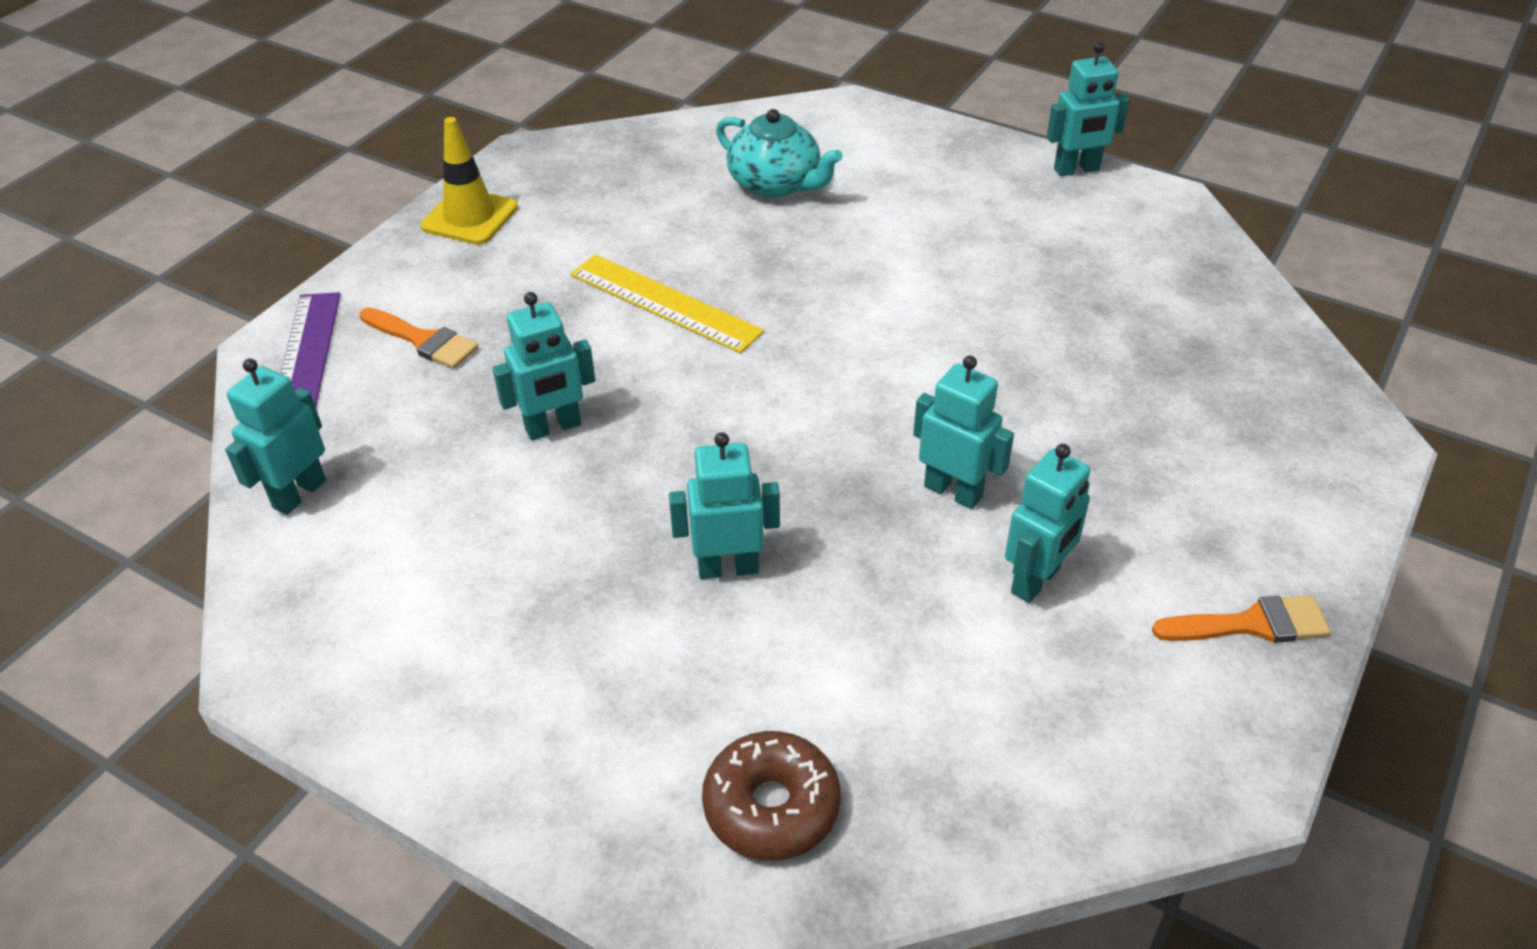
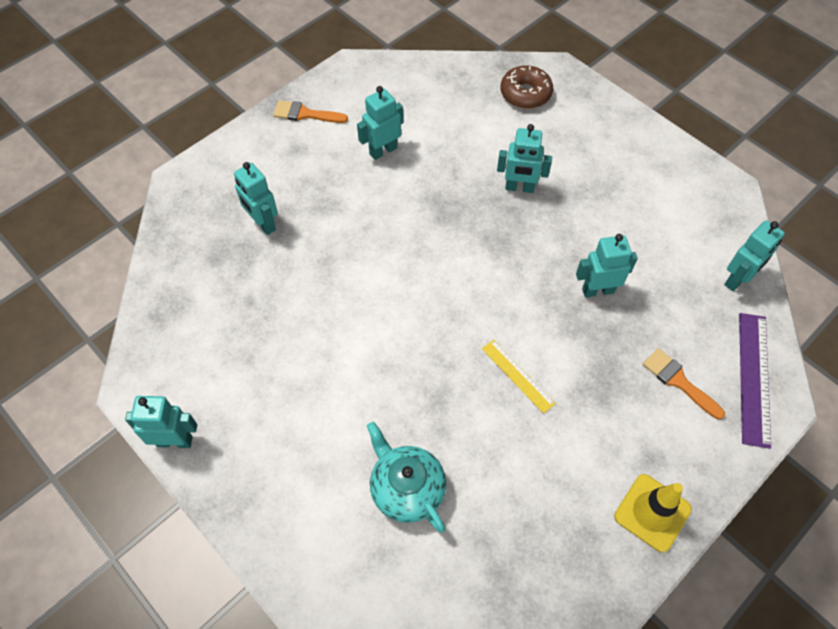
camera: 165 degrees left, 15 degrees up
(664, 303) = (518, 375): yellow ruler -> yellow ruler, size x0.63
(953, 491) = (398, 201): turquoise robot -> turquoise robot (263, 224)

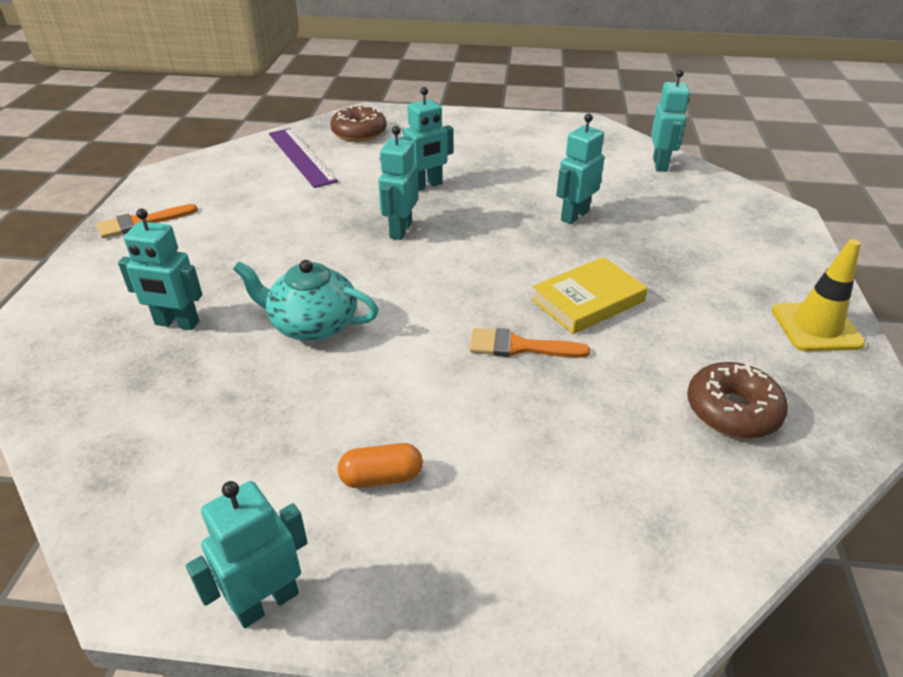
camera: 40 degrees left, 20 degrees down
(278, 413) = (381, 477): none -> orange capsule
(383, 151) = (262, 214): turquoise robot -> turquoise robot (400, 230)
(406, 488) = (606, 450): turquoise teapot -> turquoise teapot (312, 324)
(510, 523) = (732, 410): none -> brown donut
(518, 375) = (588, 301): yellow ruler -> yellow book
(678, 381) = (709, 237): orange brush -> orange brush (519, 347)
(754, 378) = (751, 209): purple ruler -> purple ruler (301, 156)

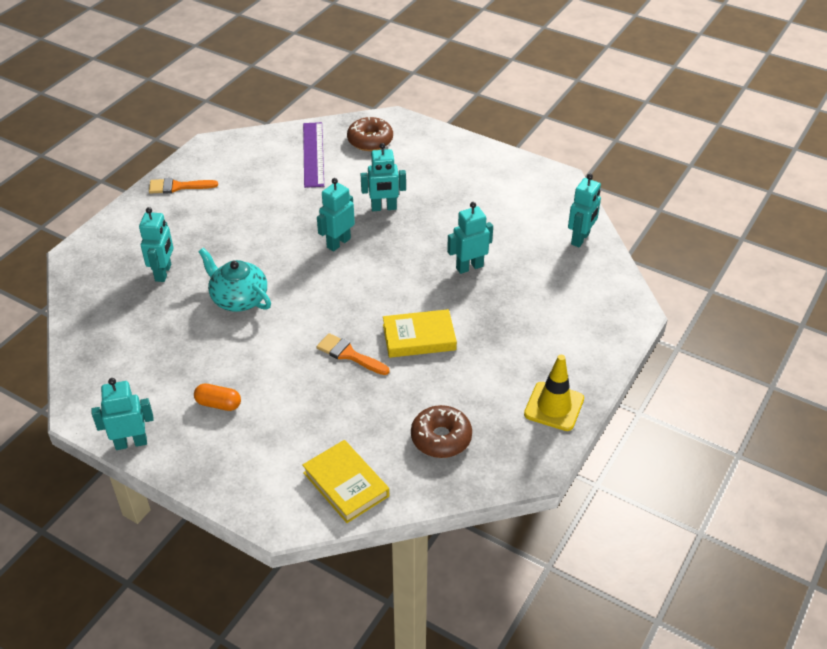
camera: 25 degrees right, 5 degrees up
(177, 323) = (163, 273): turquoise robot -> turquoise robot turned 120 degrees counterclockwise
(672, 528) = (346, 484): none -> yellow book

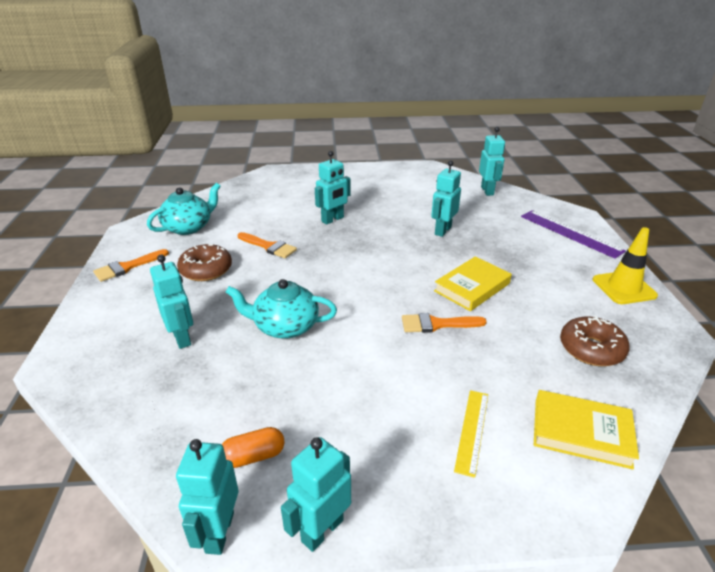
camera: 35 degrees left, 10 degrees down
(218, 404) = (373, 428): orange capsule -> orange capsule (254, 456)
(256, 162) = (189, 227): none -> turquoise teapot
(277, 441) = (472, 431): none -> yellow ruler
(299, 214) = (269, 246): none -> orange brush
(313, 154) = (234, 207): purple ruler -> purple ruler (570, 233)
(338, 243) = (325, 252): turquoise robot -> turquoise robot (219, 532)
(370, 140) = (271, 187): brown donut -> brown donut (206, 270)

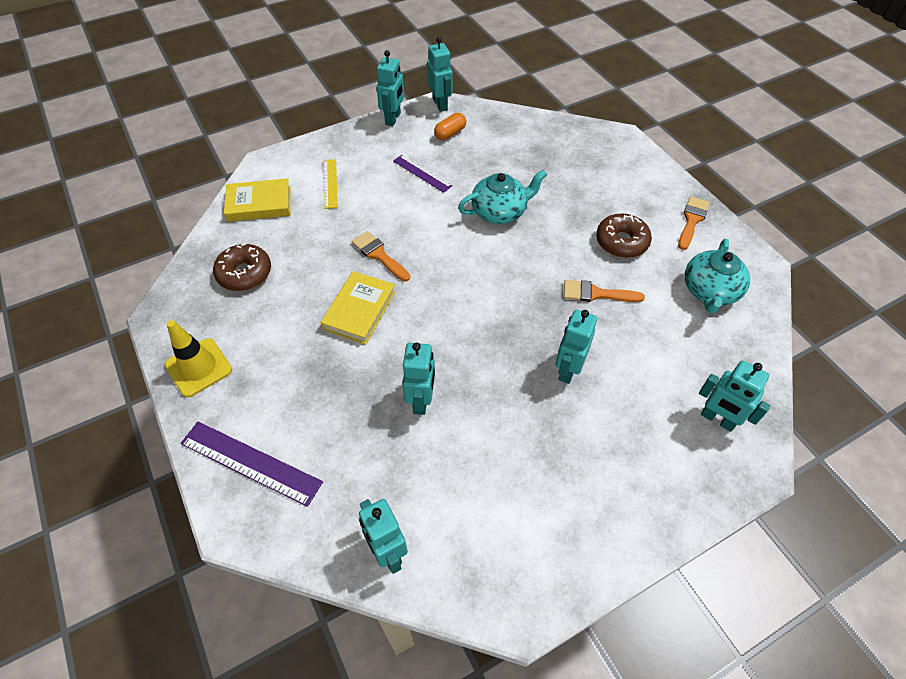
camera: 155 degrees right, 20 degrees up
(182, 338) = (565, 178): turquoise robot -> turquoise robot (717, 419)
(338, 402) = (422, 173): none -> purple ruler
(437, 324) = (379, 255): orange brush -> orange brush turned 105 degrees counterclockwise

